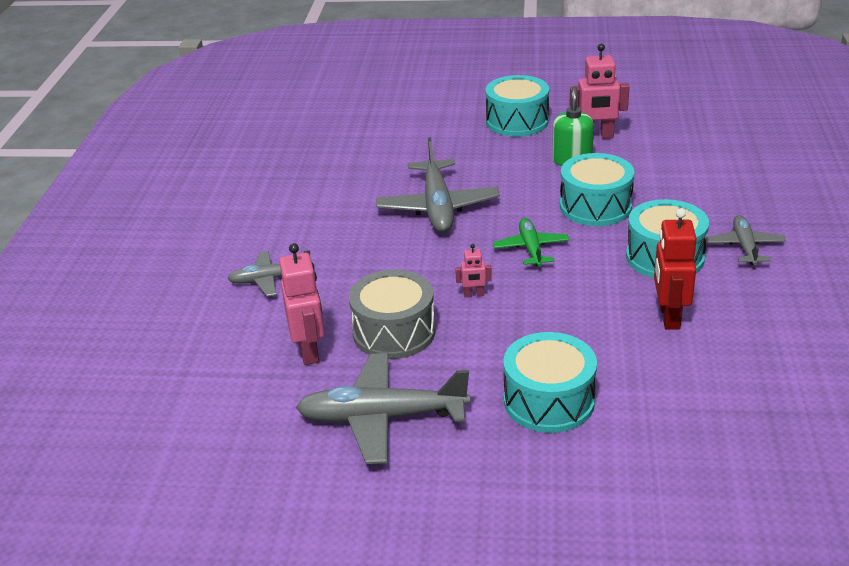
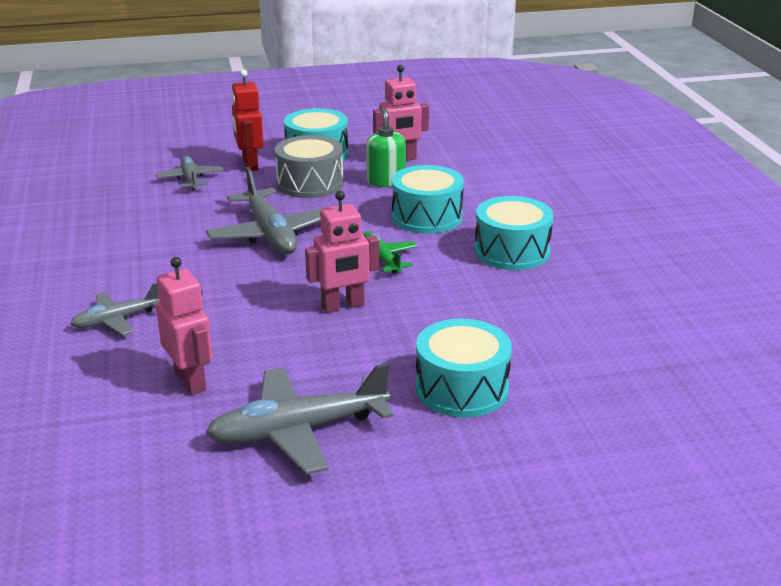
camera: 20 degrees left, 5 degrees down
(394, 332) = (275, 351): grey drum -> grey drum (310, 183)
(474, 295) = (343, 306): pink robot -> pink robot, size x2.00
(669, 317) = (540, 300): red robot -> red robot (250, 165)
(745, 246) = (579, 234): grey plane -> grey plane (190, 179)

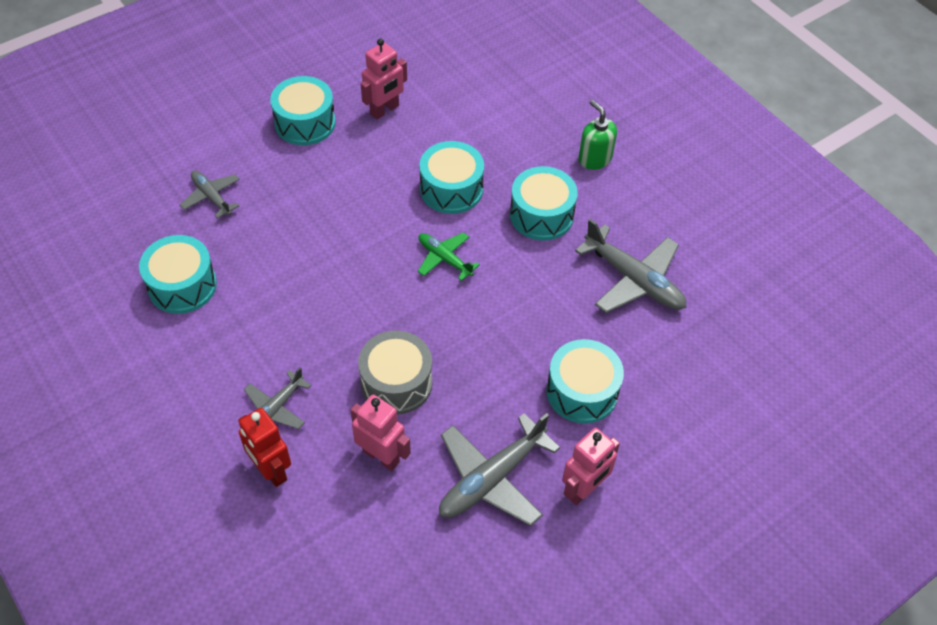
camera: 25 degrees left, 25 degrees up
(111, 224) = (182, 285): none -> turquoise drum
(250, 165) = (253, 158): red robot -> red robot (271, 470)
(270, 234) = (333, 255): grey plane -> grey plane (634, 280)
(310, 183) = (325, 171): grey drum -> grey drum (396, 383)
(343, 306) = (446, 328): pink robot -> pink robot (584, 489)
(386, 181) = (390, 147): green soap dispenser -> green soap dispenser (594, 159)

